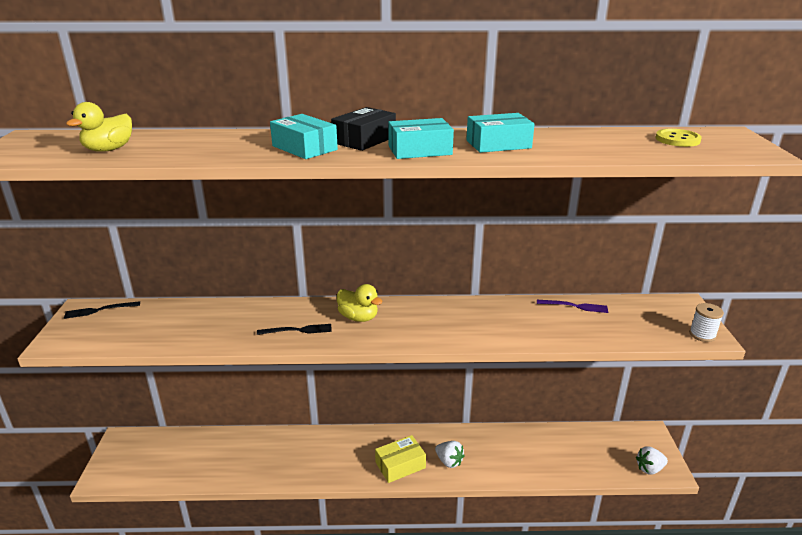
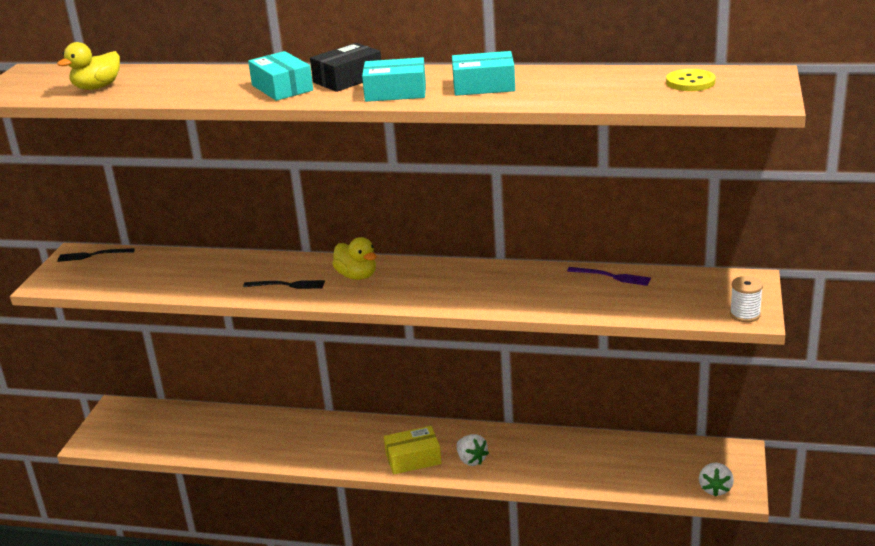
camera: 15 degrees right, 0 degrees up
(649, 469) = (715, 489): white strawberry -> white strawberry turned 75 degrees counterclockwise

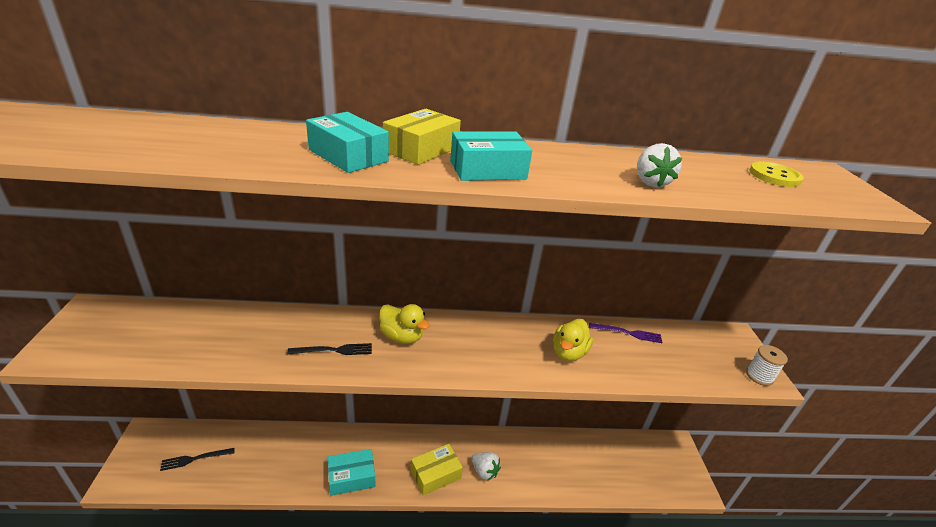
camera: 20 degrees left, 5 degrees up
(93, 255) = (110, 311): black fork -> black fork (195, 459)
(97, 87) = (97, 139): yellow duck -> yellow duck (568, 352)
(348, 79) = (421, 149): black box -> yellow box
(483, 86) = (578, 167): turquoise box -> turquoise box (352, 477)
(715, 489) = (678, 486): white strawberry -> white strawberry (650, 182)

